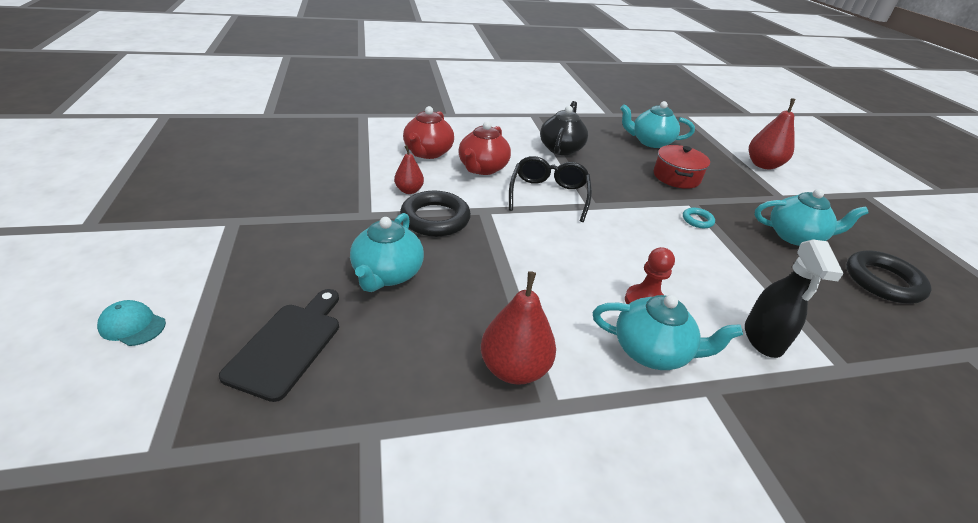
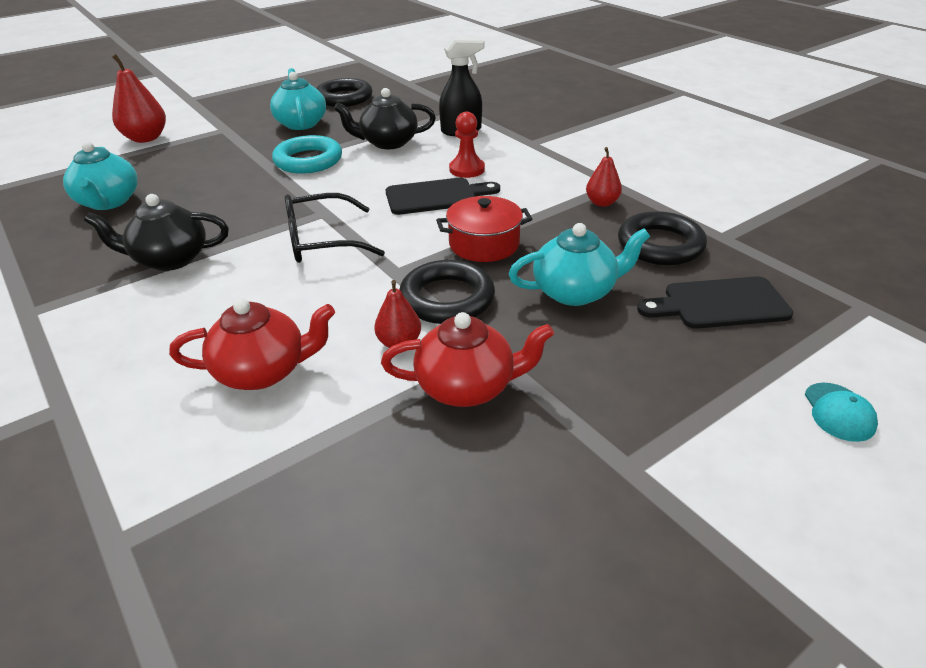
camera: 110 degrees left, 0 degrees up
(401, 364) = (660, 245): none -> black ring
(482, 168) = (283, 304): red teapot -> red teapot (467, 387)
(514, 368) = (602, 203): red pear -> red pear, size x0.59
(592, 263) = (436, 196): none -> black cutting board
(652, 351) = (520, 161): turquoise teapot -> none
(676, 177) = (212, 177): red pot -> red pot (484, 244)
(697, 220) = (308, 160): turquoise ring -> turquoise ring, size x2.05
(732, 273) = (388, 143): none -> black teapot

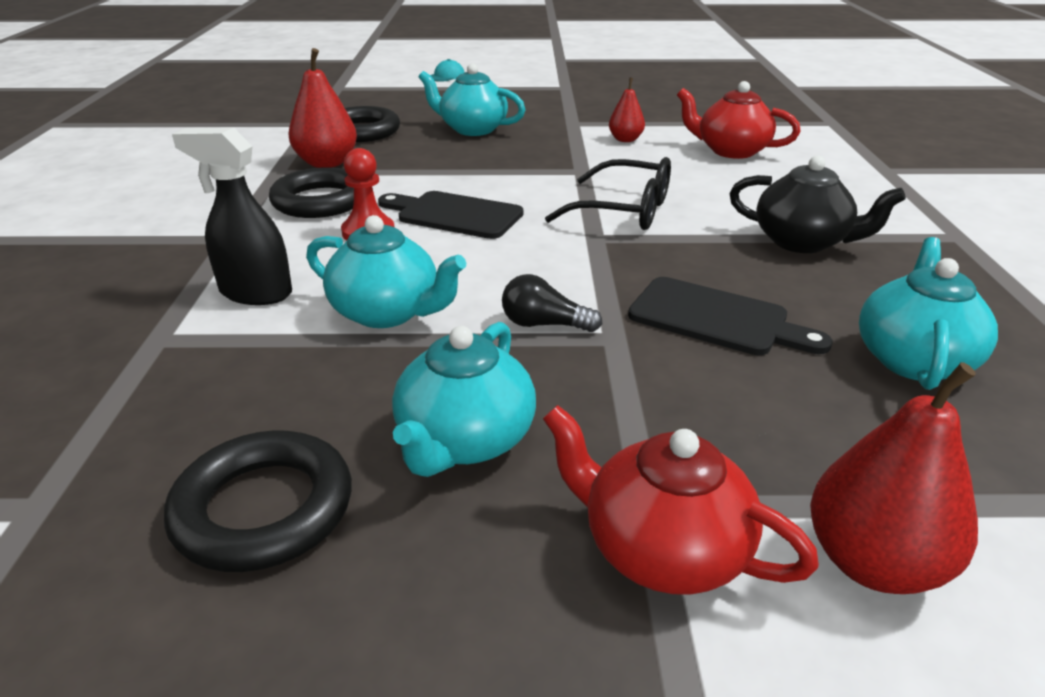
camera: 145 degrees left, 5 degrees down
(308, 160) = (544, 324): turquoise ring -> black light bulb
(388, 143) = (387, 313): black teapot -> turquoise teapot
(447, 299) = (564, 148): black ring -> black ring (320, 201)
(467, 387) = (606, 118): red teapot -> red teapot (662, 549)
(484, 244) = (482, 167): red pot -> none
(602, 203) = (327, 163): red pear -> red pear, size x1.69
(720, 304) = (404, 105): black cutting board -> black cutting board (716, 318)

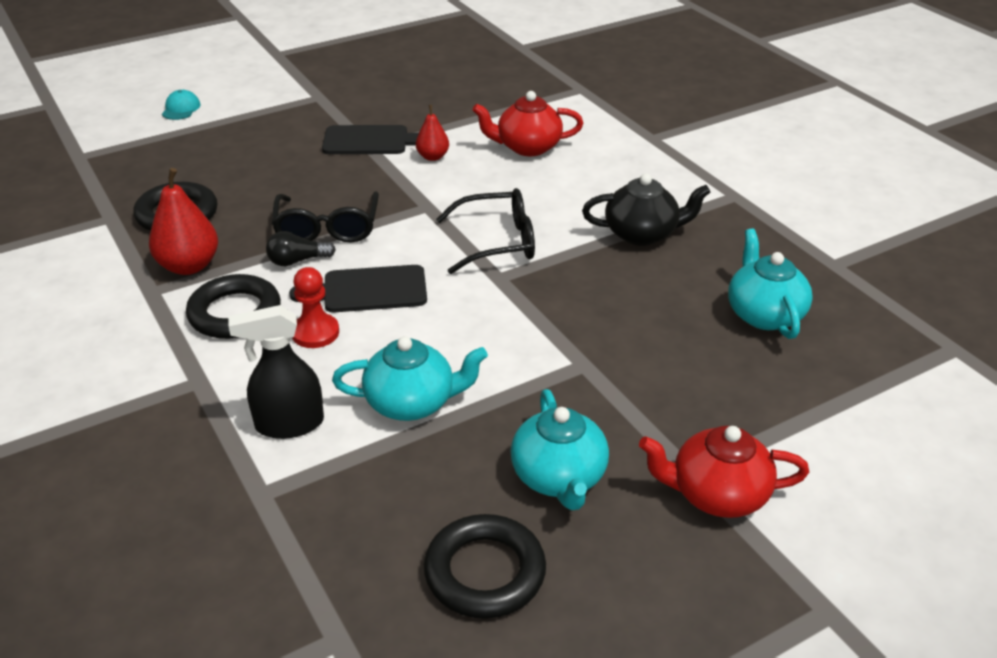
camera: 30 degrees left, 5 degrees up
(471, 165) = (327, 228): none -> black glasses
(472, 129) = (284, 181): turquoise teapot -> none
(544, 324) = (530, 371): black light bulb -> black light bulb (297, 261)
(716, 318) = (634, 324): black cutting board -> black cutting board (370, 141)
(873, 563) = (816, 456): red pear -> none

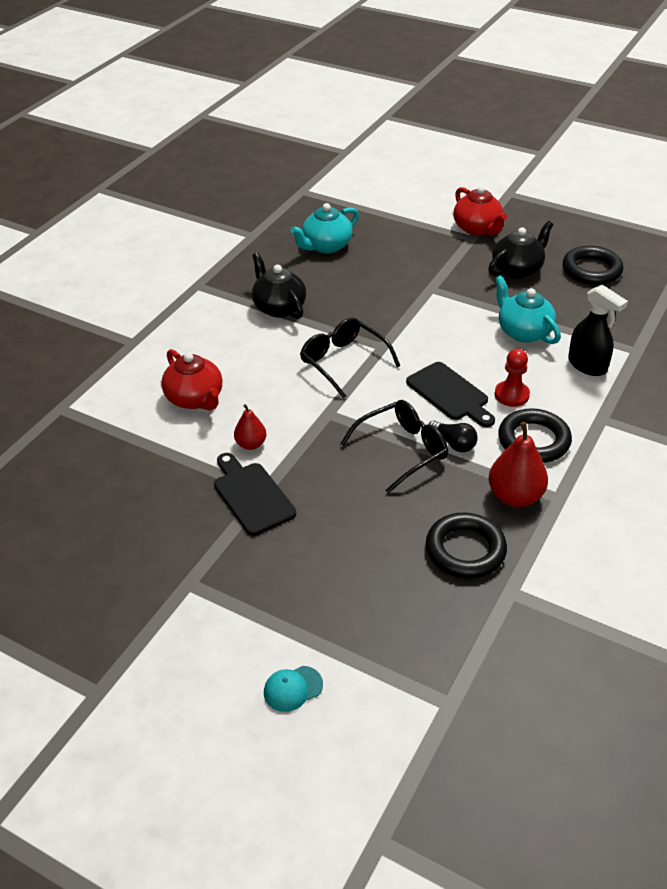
camera: 120 degrees left, 5 degrees up
(559, 477) = (517, 270): turquoise teapot -> black teapot

